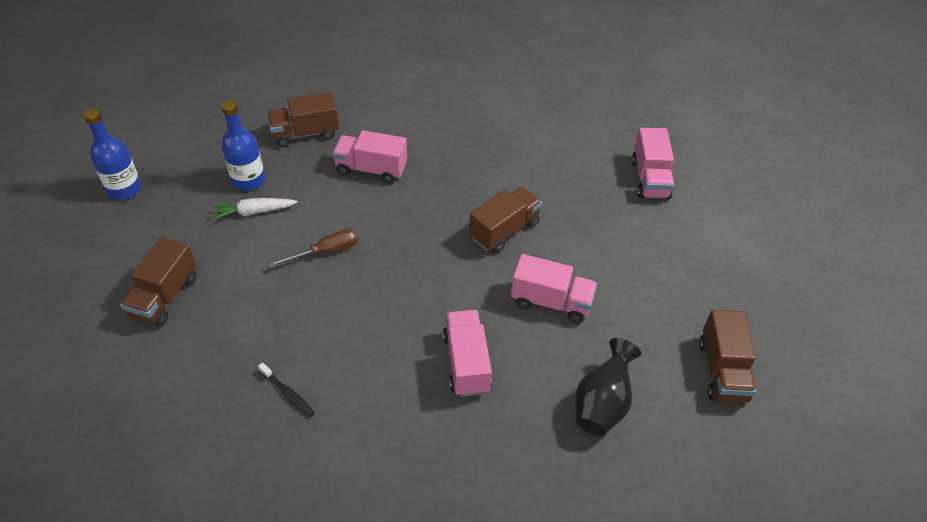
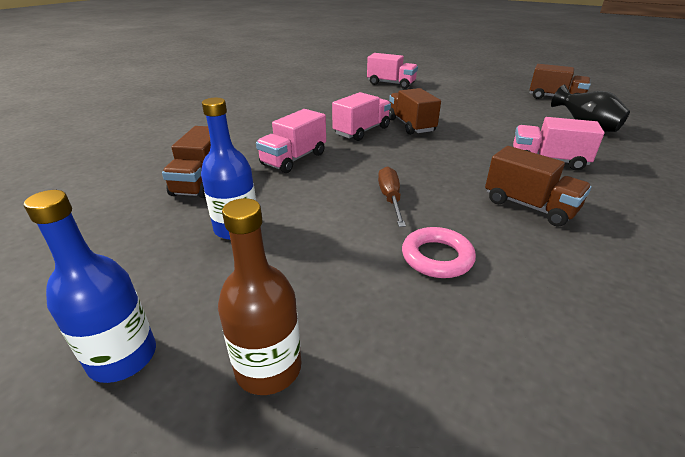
camera: 65 degrees left, 15 degrees down
(130, 245) = (268, 368): none -> brown bottle
(165, 297) = (407, 338): brown truck -> brown truck (529, 206)
(250, 297) = (437, 257): none -> pink ring
(253, 212) = (295, 233): white carrot -> none
(287, 393) = (590, 253): black toothbrush -> none
(551, 302) = (490, 125): pink truck -> pink truck (362, 131)

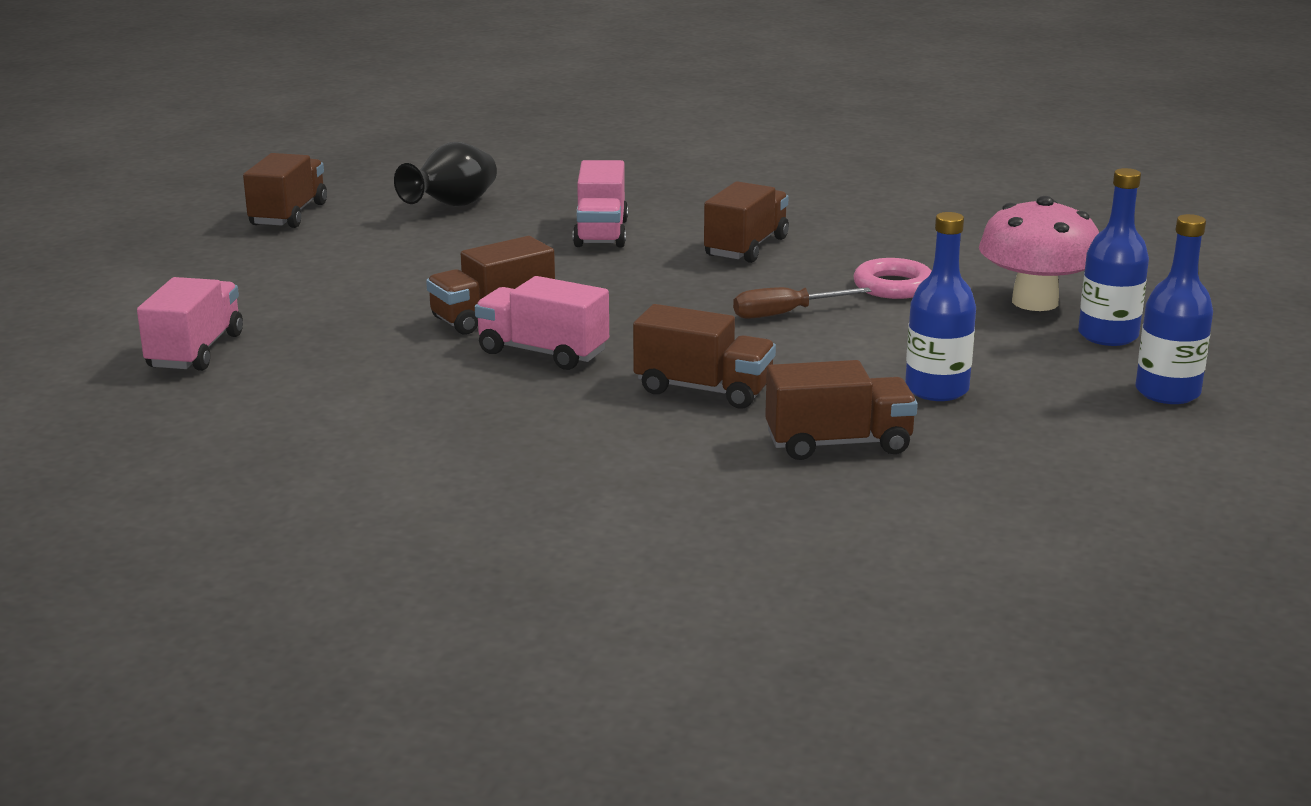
camera: 105 degrees left, 10 degrees down
(268, 368) = (1108, 336): brown bottle -> blue bottle
(294, 159) = (703, 390): pink truck -> brown truck
(378, 341) = (1035, 302): none -> pink mushroom

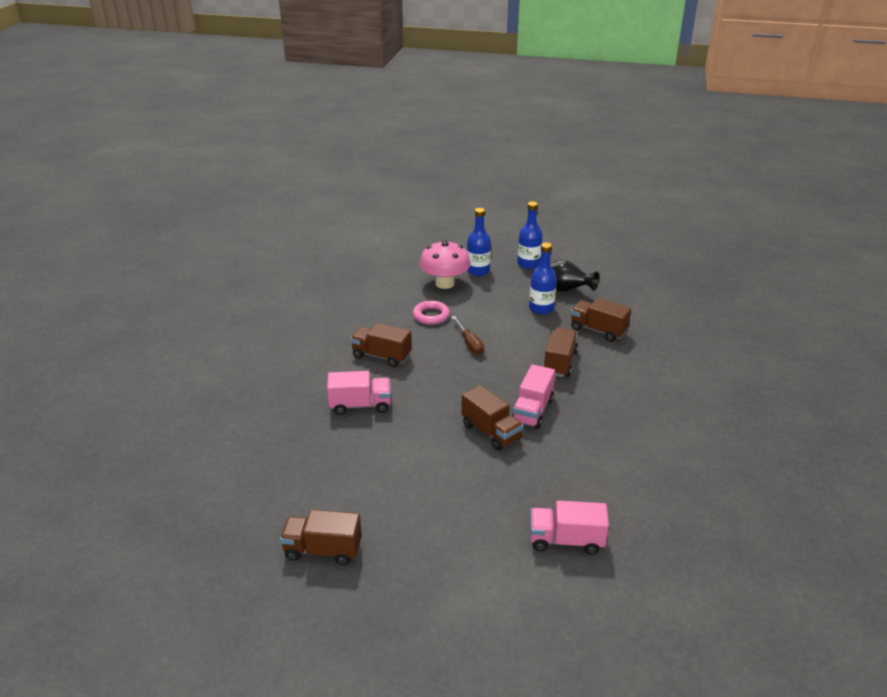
camera: 95 degrees left, 10 degrees up
(452, 206) = (309, 471): black vase -> black vase (565, 290)
(838, 444) = (598, 330): brown truck -> brown truck turned 45 degrees counterclockwise

